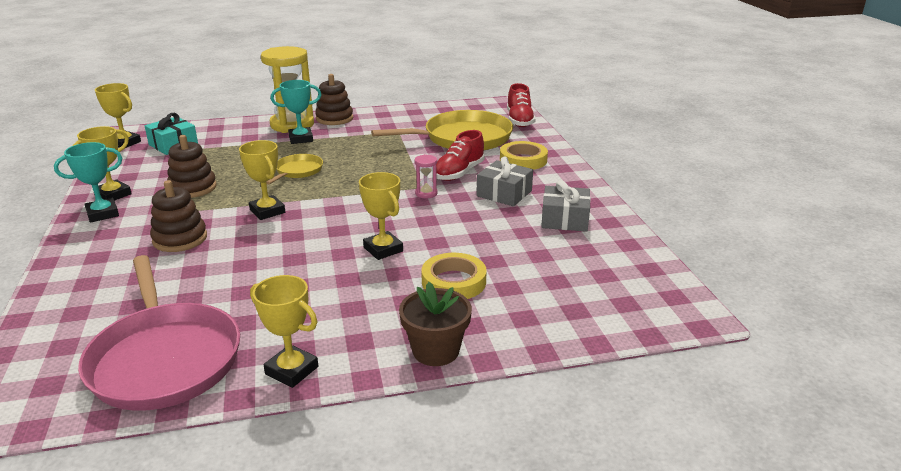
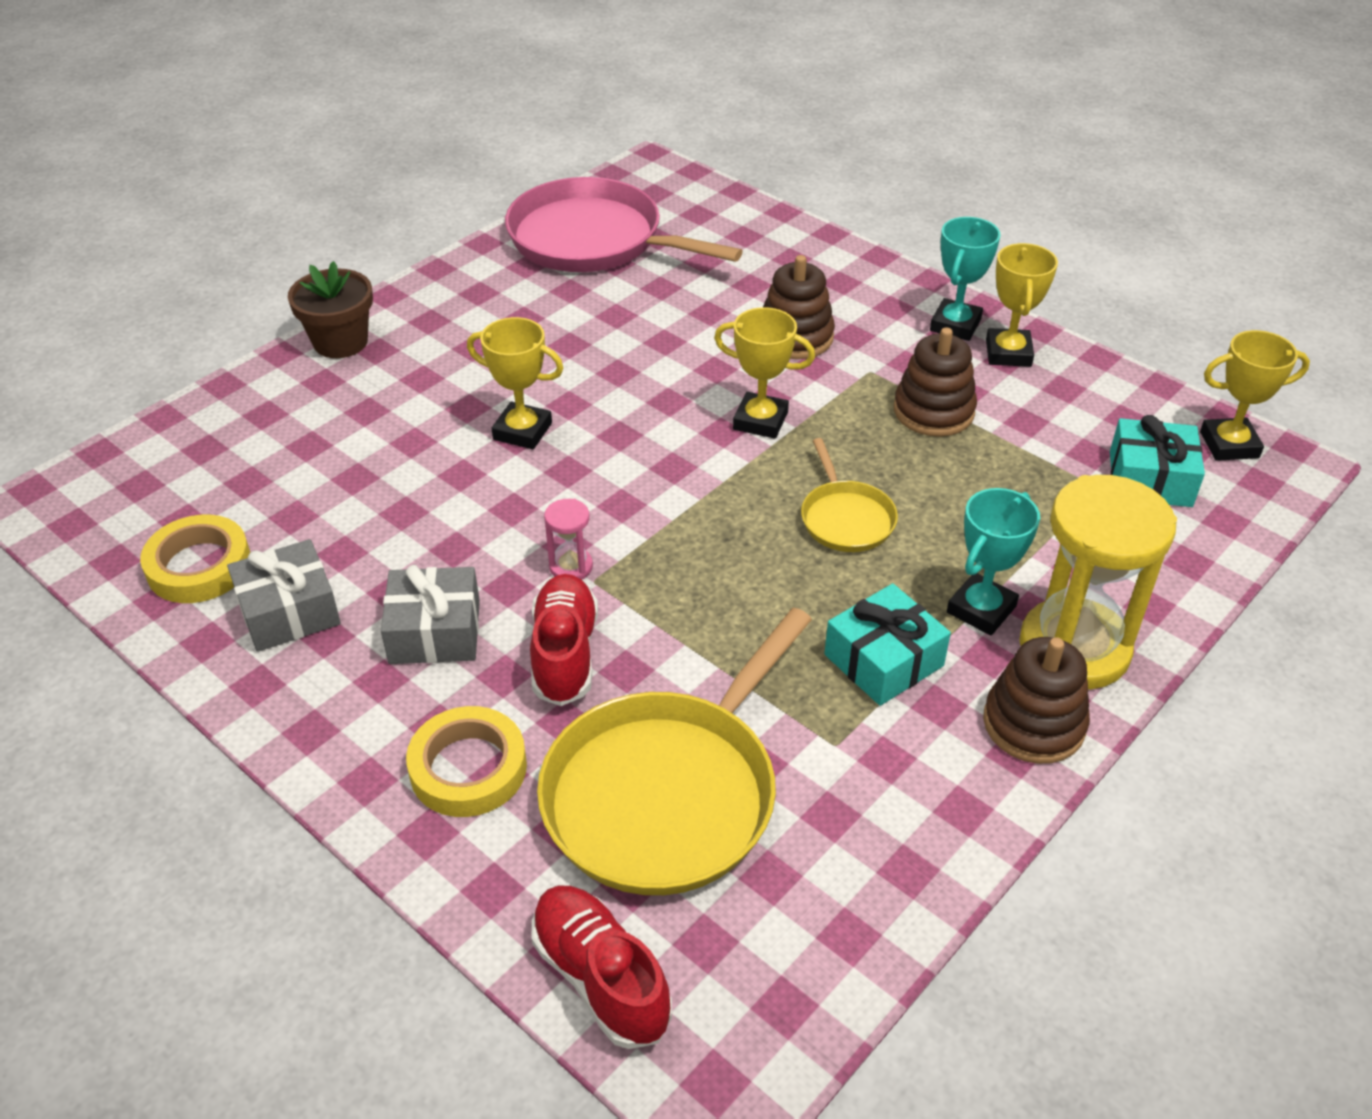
camera: 145 degrees right, 15 degrees up
(292, 370) = (465, 275): yellow trophy -> none
(353, 139) = (884, 660): none -> turquoise gift
(453, 282) = (385, 424): yellow tape -> yellow tape (199, 566)

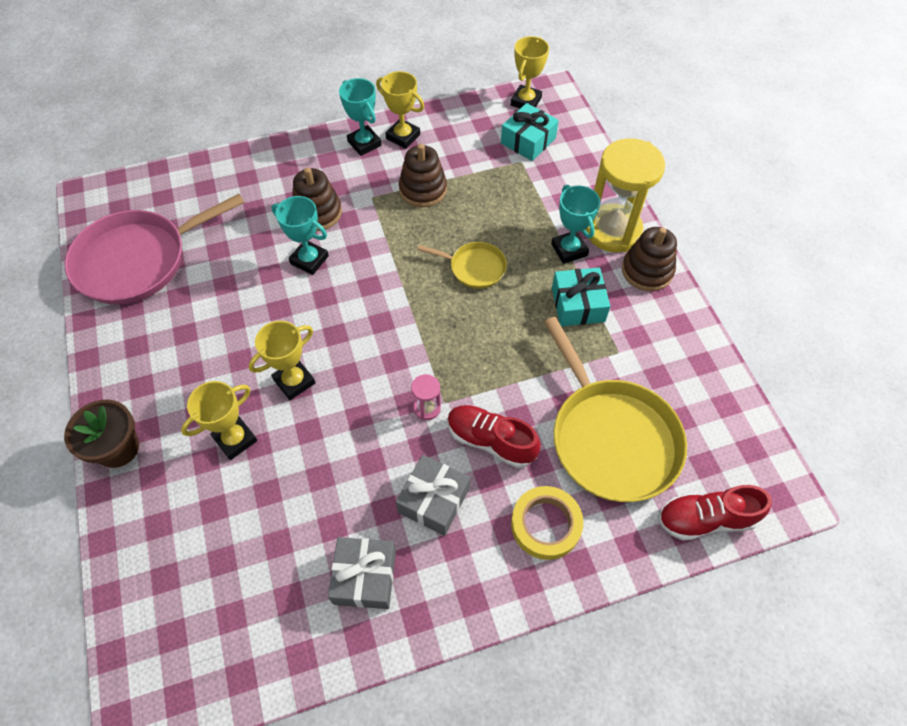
camera: 60 degrees left, 15 degrees up
(199, 566) = (285, 620): yellow tape -> none
(714, 363) = (309, 260): none -> turquoise trophy
(760, 421) = (374, 264): yellow trophy -> yellow trophy (235, 439)

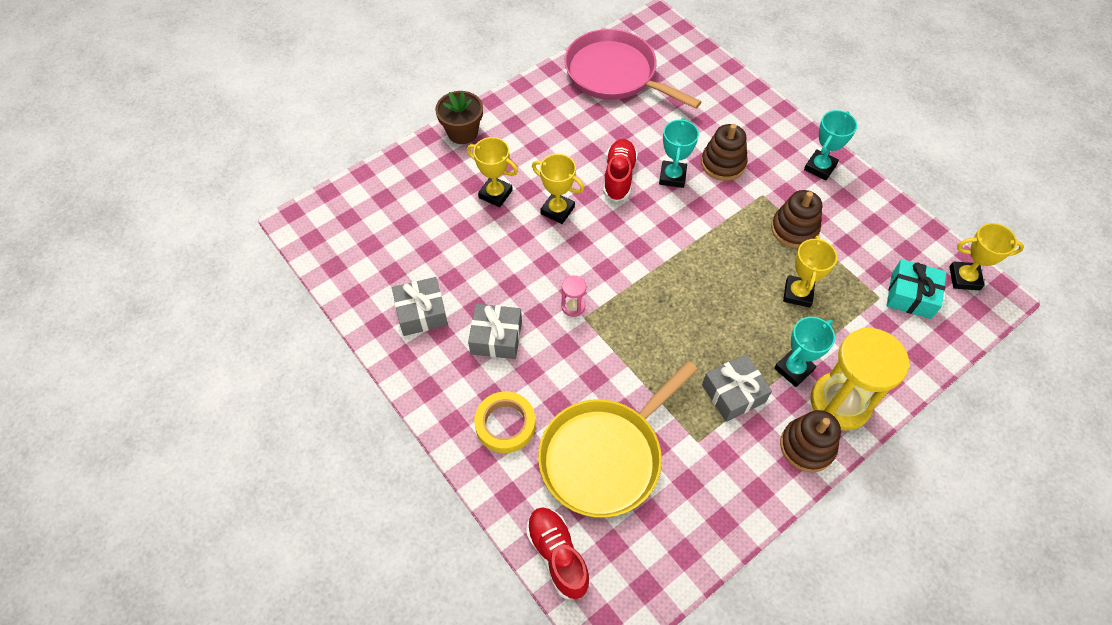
camera: 70 degrees right, 0 degrees up
(403, 136) = (847, 193): yellow trophy -> yellow trophy (798, 293)
(474, 268) = (729, 297): yellow pan -> none
(491, 441) = (563, 362): red shoe -> red shoe (619, 177)
(578, 304) = (733, 393): turquoise gift -> grey gift

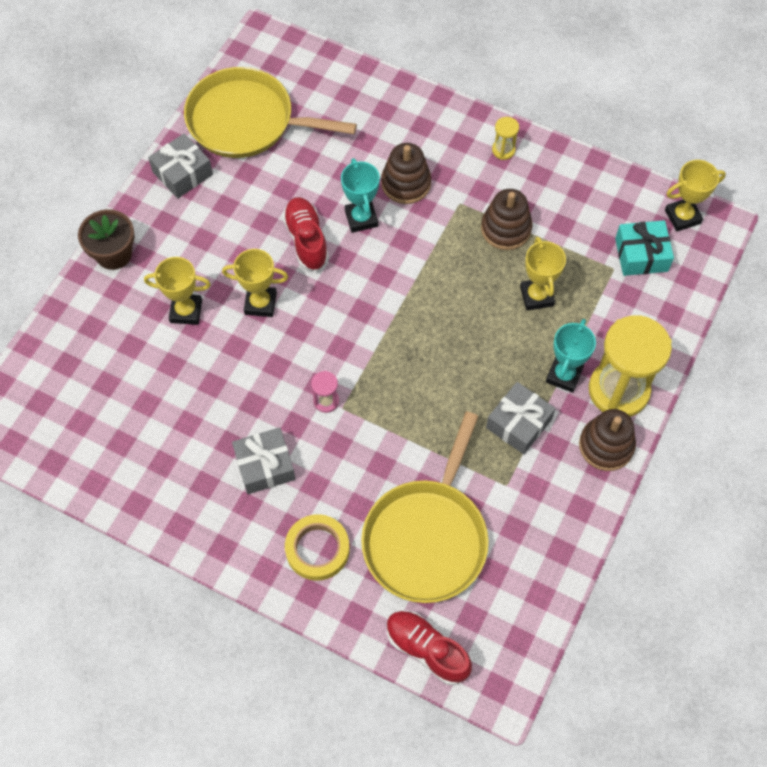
camera: 25 degrees left, 5 degrees up
(421, 313) = (175, 472): grey gift -> grey gift (182, 173)
(614, 74) = (246, 121): pink pan -> yellow pan
(820, 167) = (503, 150): turquoise trophy -> yellow hourglass

